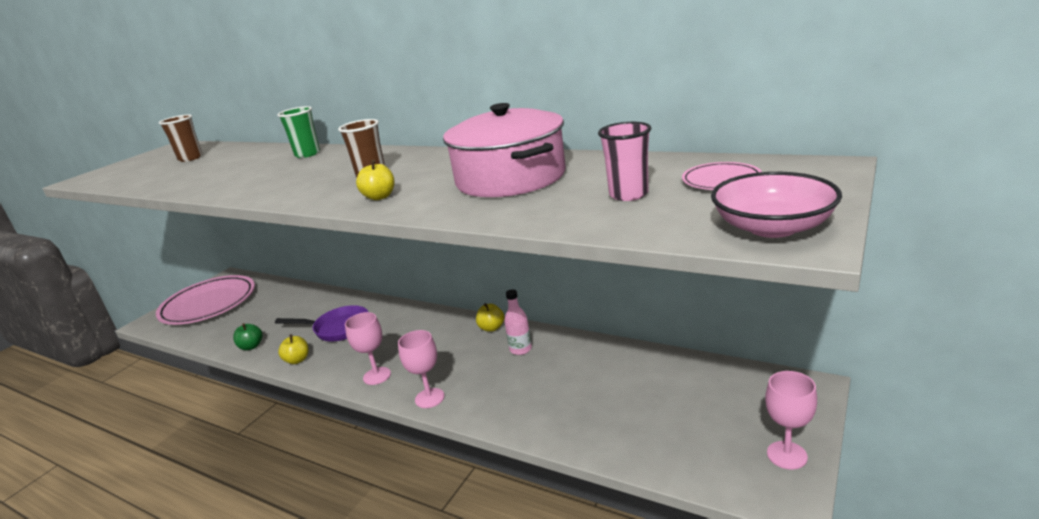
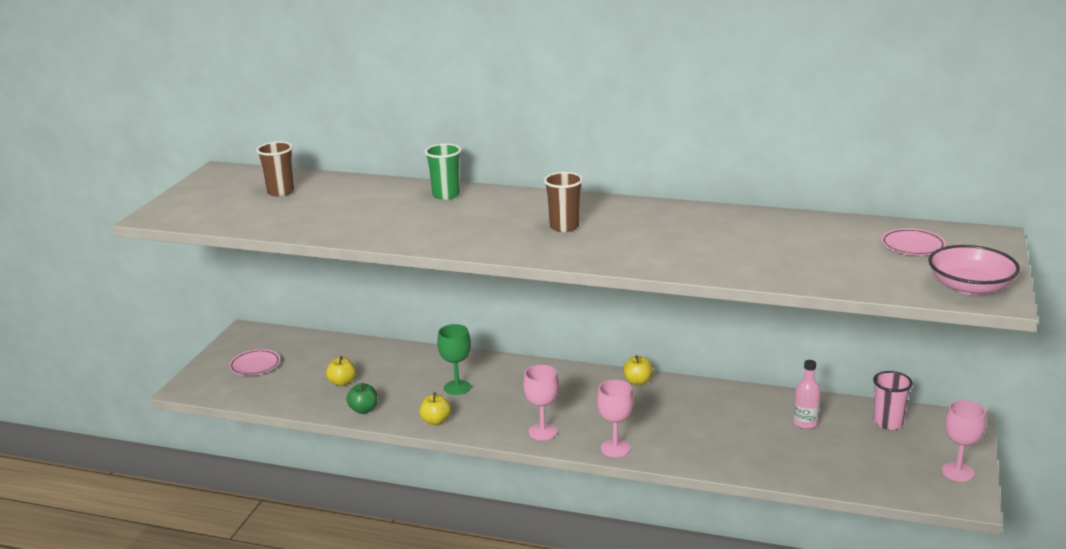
camera: 15 degrees left, 0 degrees up
(209, 304) = (255, 365): pink plate -> pink plate, size x0.44
(338, 328) = (457, 387): purple pan -> green goblet
(380, 197) = (604, 252): yellow apple -> yellow apple (342, 382)
(510, 178) = (720, 236): pink pot -> none
(520, 349) = (682, 401): pink bottle -> pink bottle (805, 423)
(628, 194) = (843, 256): pink cup -> pink cup (888, 423)

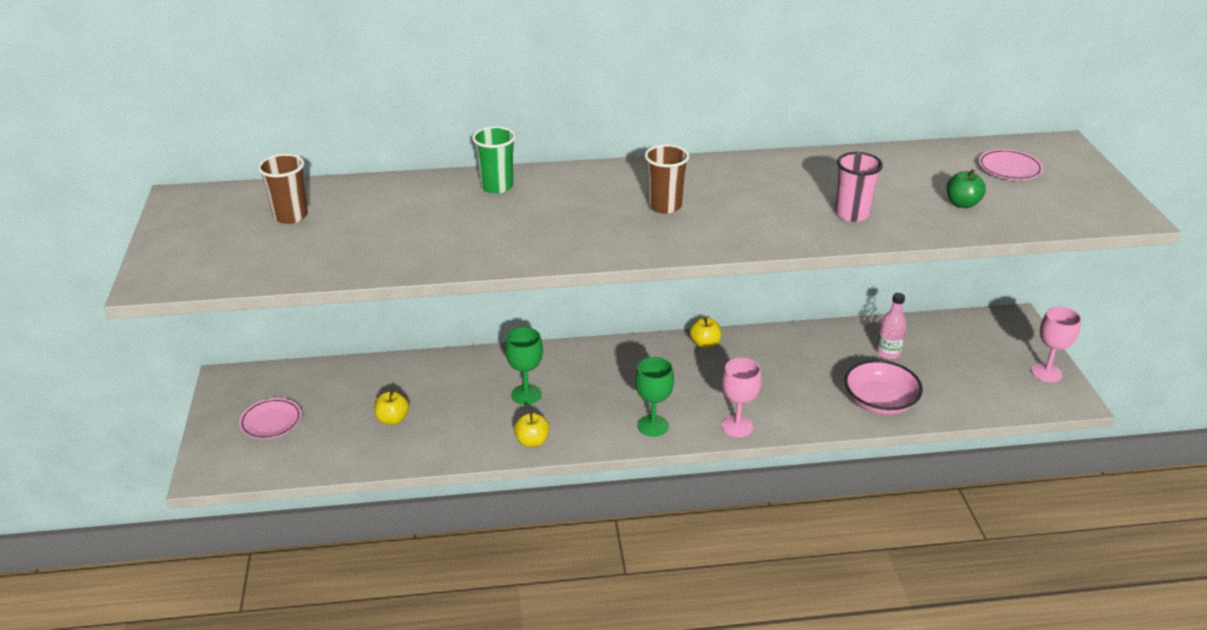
camera: 25 degrees left, 10 degrees up
(363, 410) = (442, 447): green apple -> green apple (962, 204)
(542, 432) = (653, 426): pink goblet -> green goblet
(888, 423) = (956, 335): pink cup -> pink cup (852, 214)
(970, 287) = (1098, 207): pink bowl -> pink bowl (880, 402)

